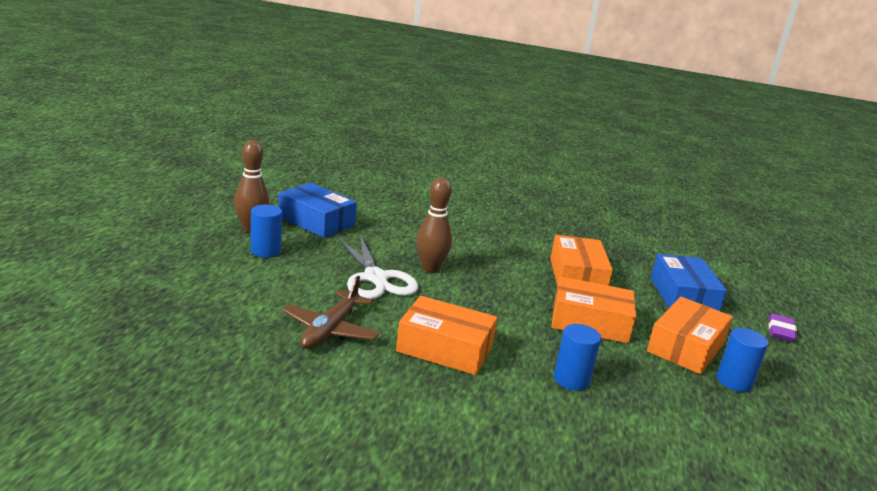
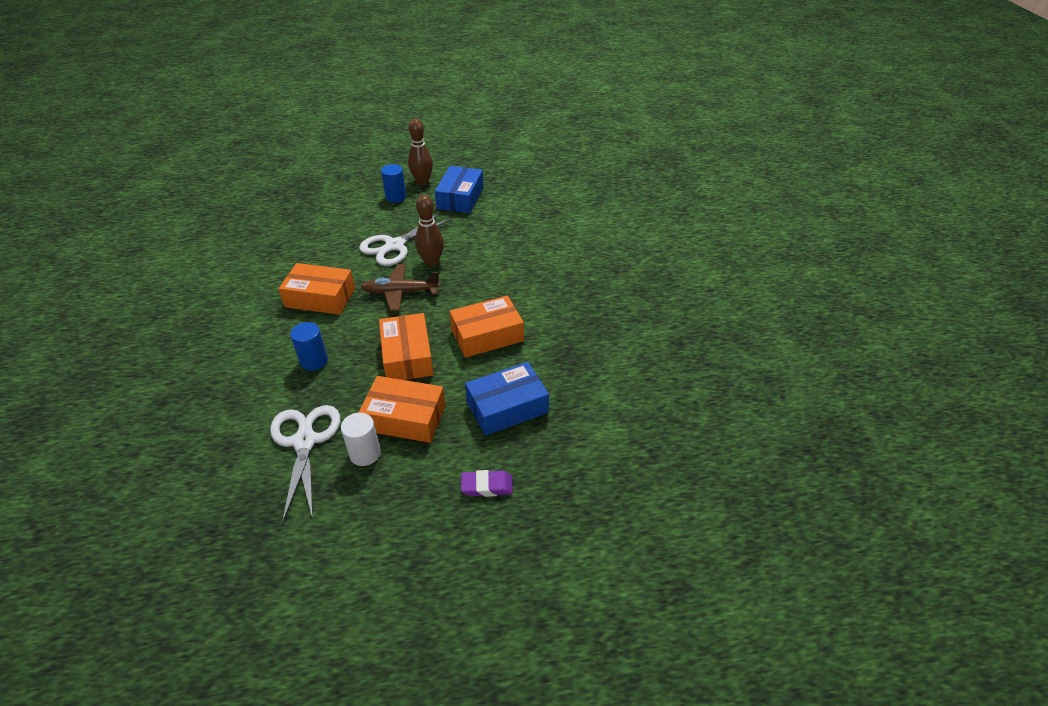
camera: 70 degrees right, 20 degrees up
(330, 330) = (314, 251): brown plane -> brown plane (400, 292)
(445, 348) = (320, 297): orange box -> orange box turned 75 degrees counterclockwise
(711, 415) = (304, 441): none -> white scissors
(734, 381) = (365, 453): blue cylinder -> white cylinder

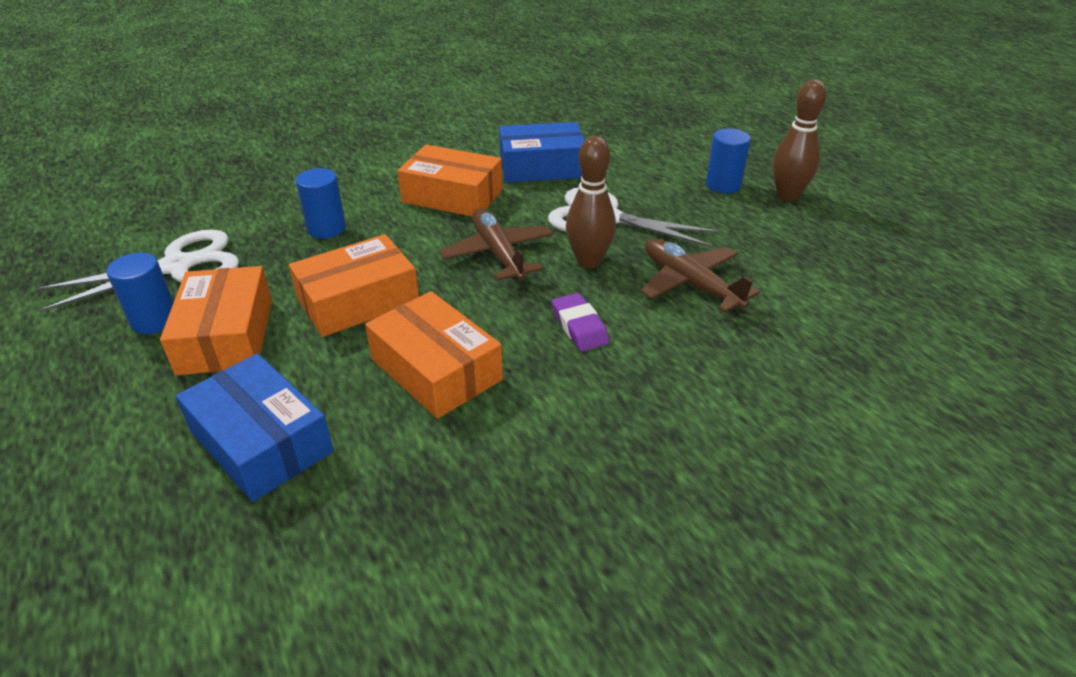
camera: 70 degrees right, 5 degrees down
(320, 297) = (452, 196): orange box -> orange box turned 60 degrees counterclockwise
(365, 453) = (154, 320): white cylinder -> blue cylinder
(460, 198) = (784, 241): blue box -> blue box (541, 167)
(473, 236) = (690, 284): none -> brown plane
(487, 486) = (77, 464): purple eraser -> purple eraser (579, 327)

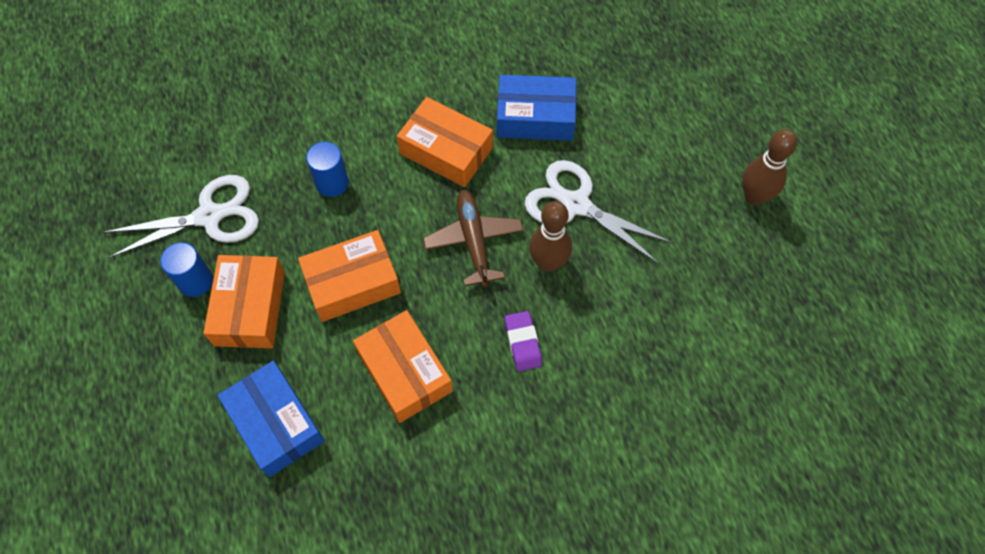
camera: 10 degrees right, 25 degrees up
(690, 284) = (626, 305): brown plane -> none
(723, 185) = (699, 171): blue cylinder -> none

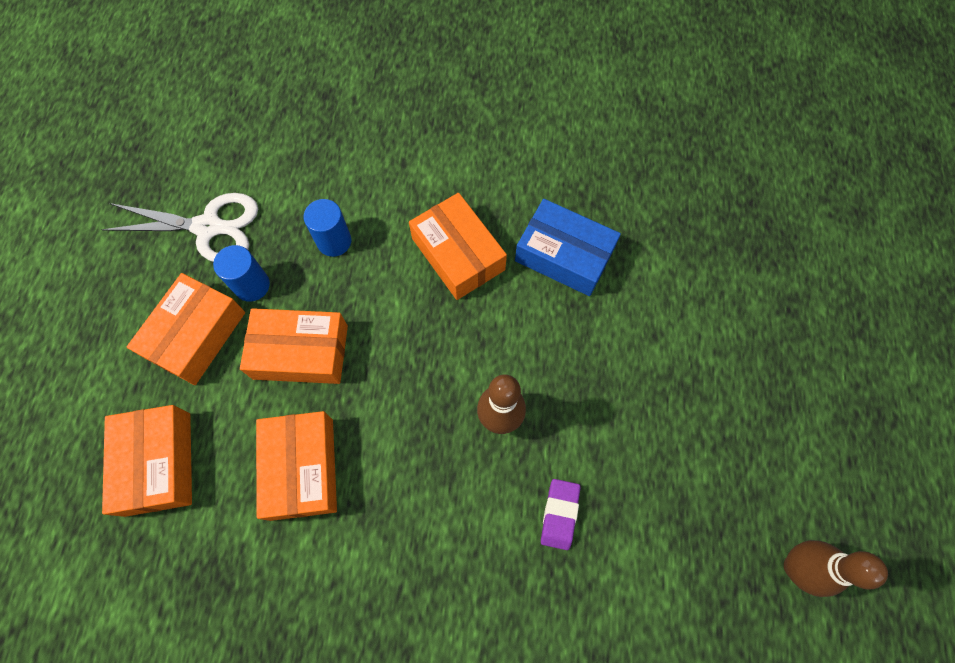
camera: 25 degrees right, 5 degrees up
(195, 281) = (163, 286): blue cylinder -> blue cylinder (252, 285)
(275, 423) = (158, 463): blue box -> orange box
(473, 241) = (437, 361): brown plane -> none
(523, 343) = (431, 493): purple eraser -> purple eraser (559, 514)
(576, 205) = (559, 367): white scissors -> none
(754, 196) = (755, 442): brown bowling pin -> brown bowling pin (795, 567)

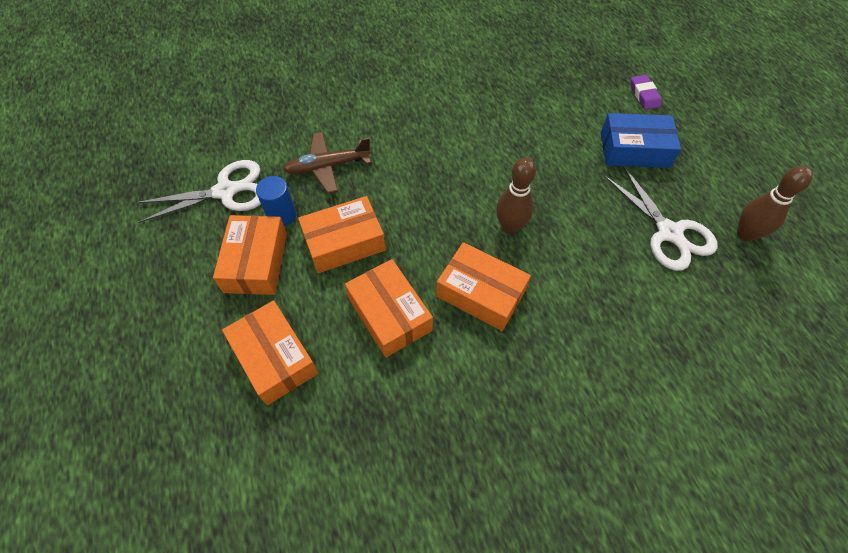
camera: 25 degrees left, 10 degrees down
(334, 241) = (328, 167): blue cylinder -> brown plane
(458, 254) = (421, 143): orange box -> orange box (481, 293)
(559, 514) = (585, 266): purple eraser -> purple eraser (644, 95)
(564, 255) = (492, 119): blue box -> blue box (634, 150)
(694, 517) = (669, 232): none -> white scissors

